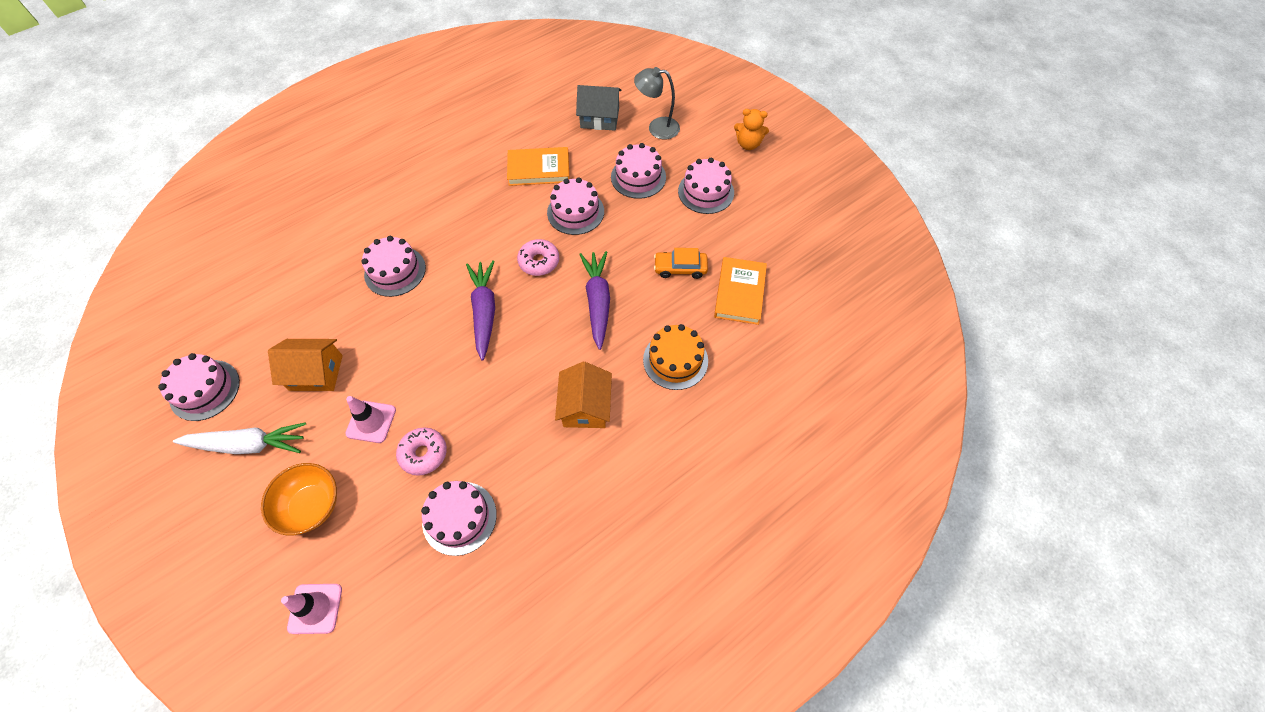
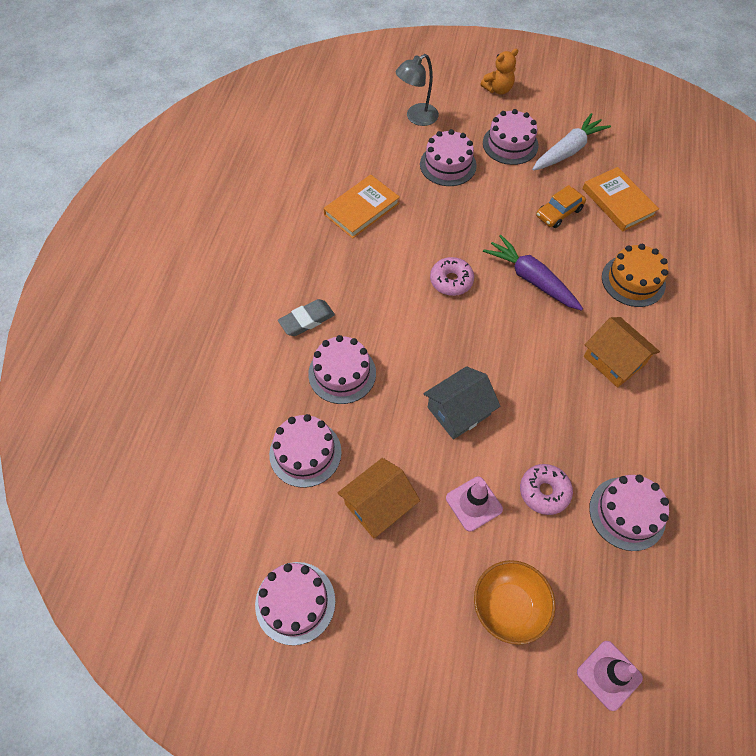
camera: 40 degrees left, 0 degrees up
(248, 444) = (395, 609): white carrot -> white carrot (568, 150)
(415, 220) = (307, 320): none -> grey eraser
(484, 311) = (456, 350): purple carrot -> none
(575, 212) = (432, 223): pink cake -> pink cake (305, 453)
(600, 118) = (361, 137): grey house -> grey house (458, 411)

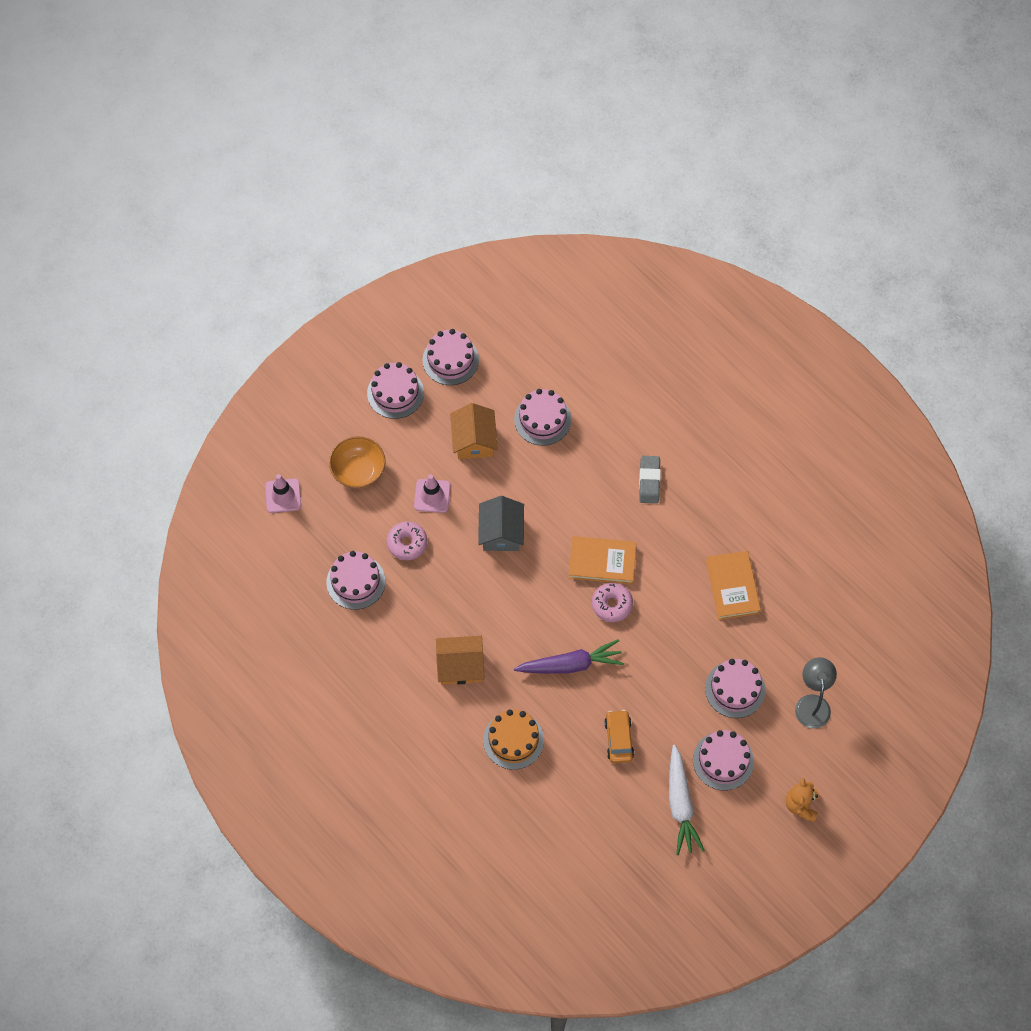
camera: 125 degrees right, 5 degrees up
(342, 373) = (586, 477): pink cake -> pink cake (395, 393)
(618, 202) = (595, 797): orange book -> orange book (602, 561)

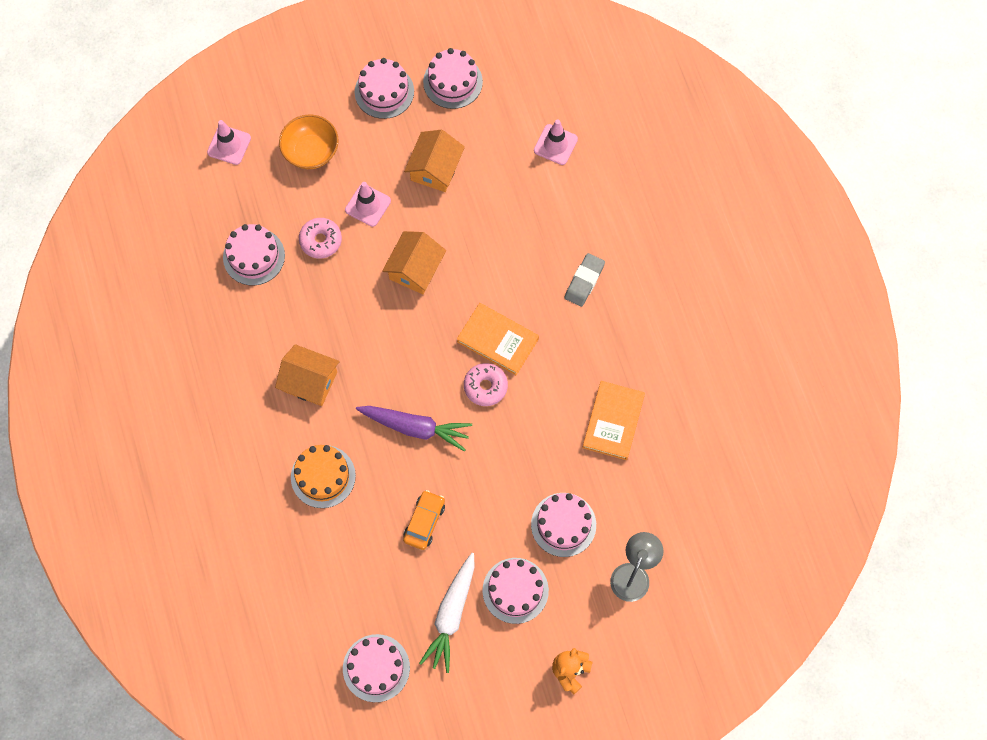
camera: 25 degrees right, 5 degrees up
(501, 532) = (415, 269): grey house -> orange house
(542, 419) = (511, 176): pink cake -> pink cake (376, 668)
(566, 376) = (555, 144): none -> pink traffic cone

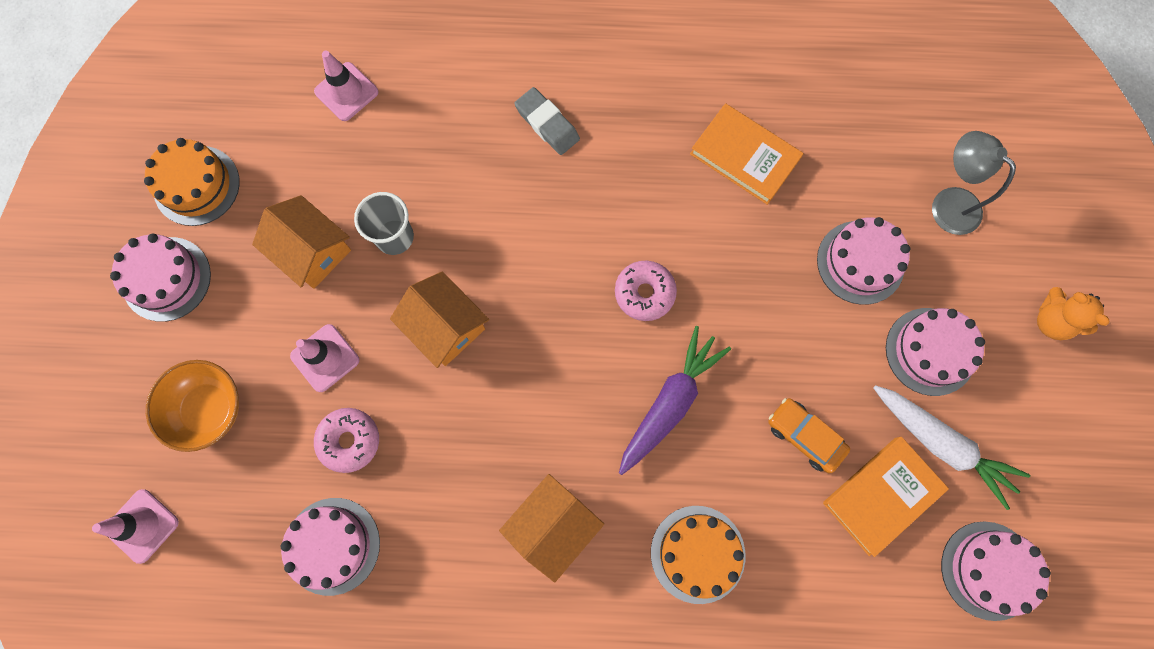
camera: 70 degrees left, 5 degrees up
(453, 82) = (196, 185): pink cake -> orange cake
(464, 215) = (394, 237): none -> grey cup
(498, 340) = (586, 256): orange book -> orange book (882, 495)

